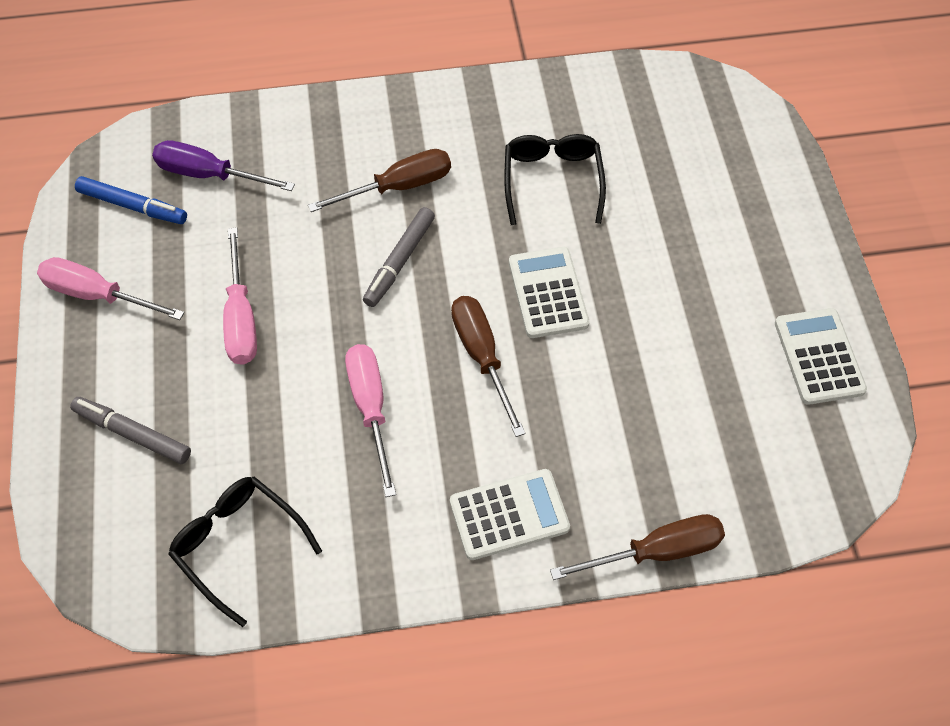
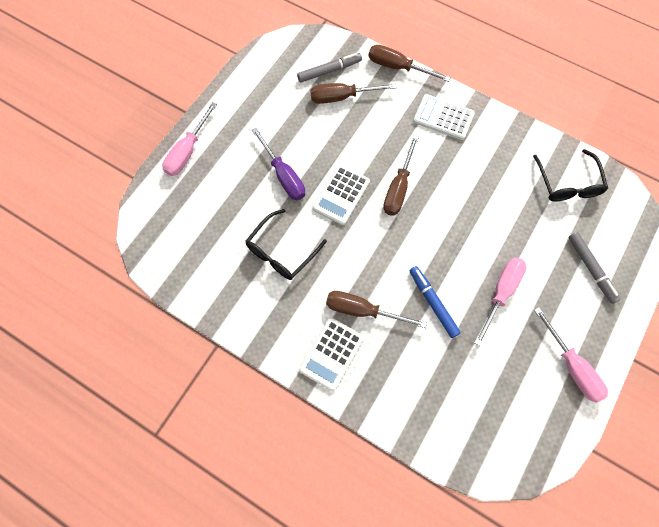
camera: 140 degrees left, 10 degrees up
(133, 206) = (521, 416): blue marker -> blue marker (433, 303)
(209, 175) = (462, 404): purple screwdriver -> purple screwdriver (283, 175)
(370, 409) = (468, 200): pink screwdriver -> pink screwdriver (188, 151)
(399, 261) = (397, 265): grey marker -> grey marker (329, 71)
(686, 432) = (342, 97): none -> brown screwdriver
(819, 357) = (257, 85): white calculator -> white calculator (331, 354)

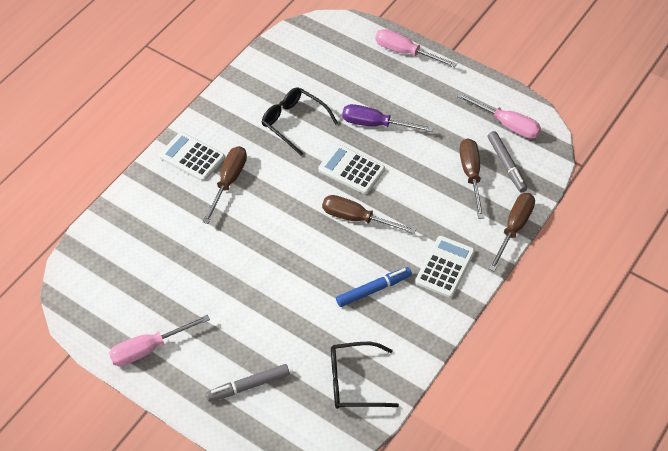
camera: 95 degrees right, 15 degrees down
(283, 175) = (376, 124): purple screwdriver -> purple screwdriver turned 45 degrees clockwise
(433, 303) = (229, 238): blue marker -> blue marker (374, 290)
(500, 293) = (231, 296): pink screwdriver -> pink screwdriver (507, 124)

